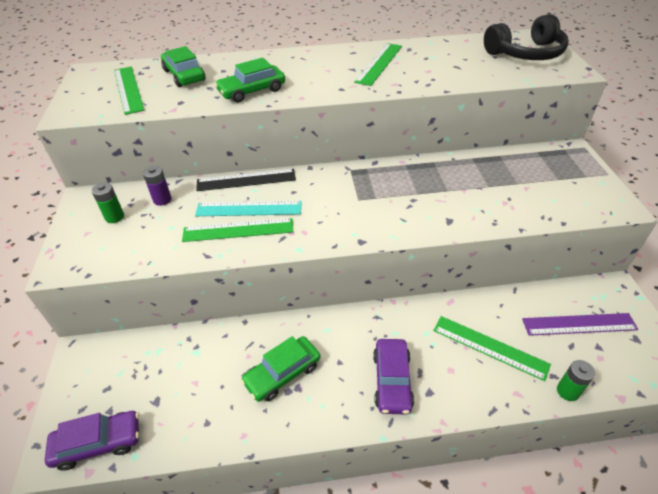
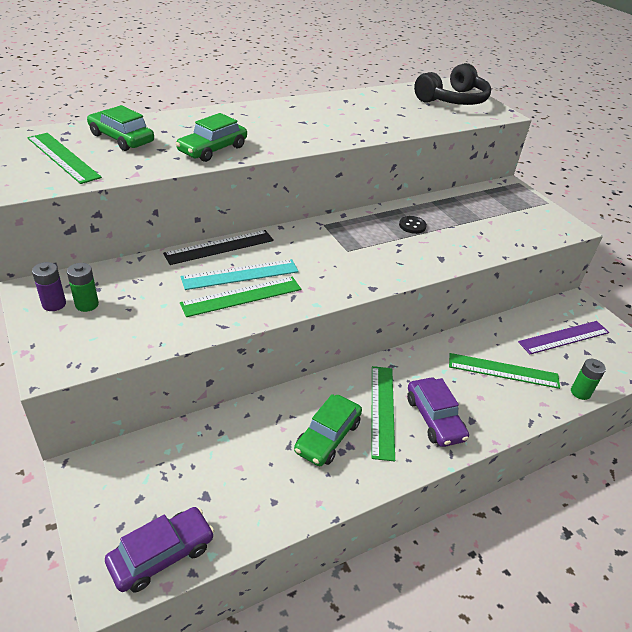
camera: 25 degrees left, 5 degrees down
(162, 200) = (134, 279): purple battery -> purple battery (54, 304)
(379, 63) = (326, 115): green ruler -> green ruler (382, 410)
(437, 182) = (412, 226): none -> black button

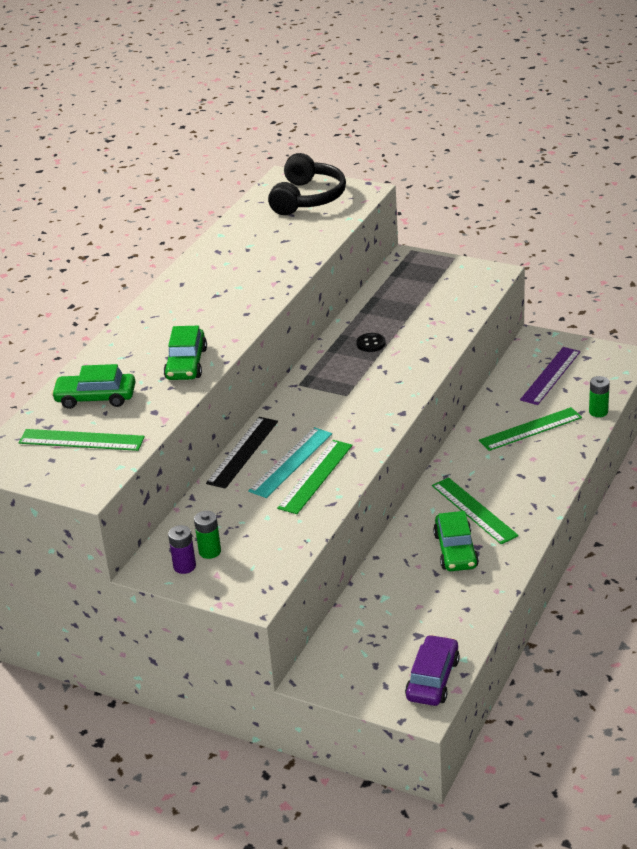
camera: 30 degrees left, 5 degrees down
(434, 418) = (515, 492): purple car -> none

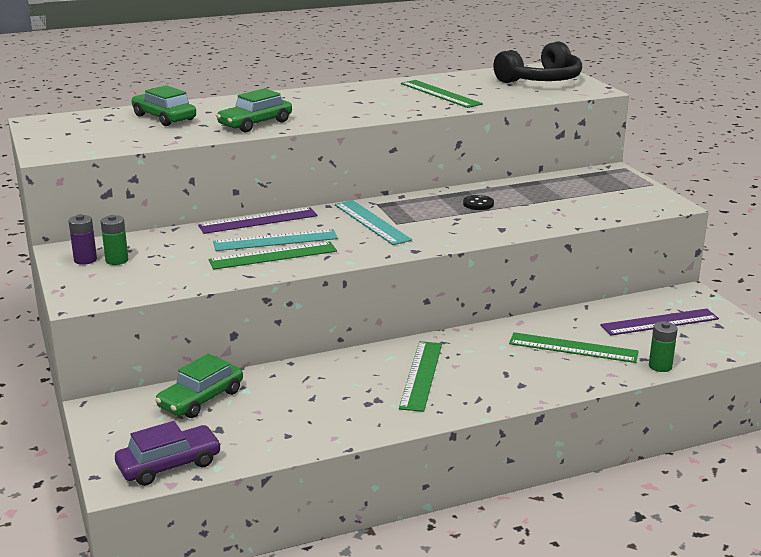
camera: 40 degrees right, 10 degrees down
(81, 440) = (105, 131): green ruler -> green ruler (440, 94)
(242, 452) = (258, 221): black ruler -> purple ruler
(327, 404) = (371, 222): none -> turquoise ruler
(455, 550) = (355, 392): green car -> green car (201, 399)

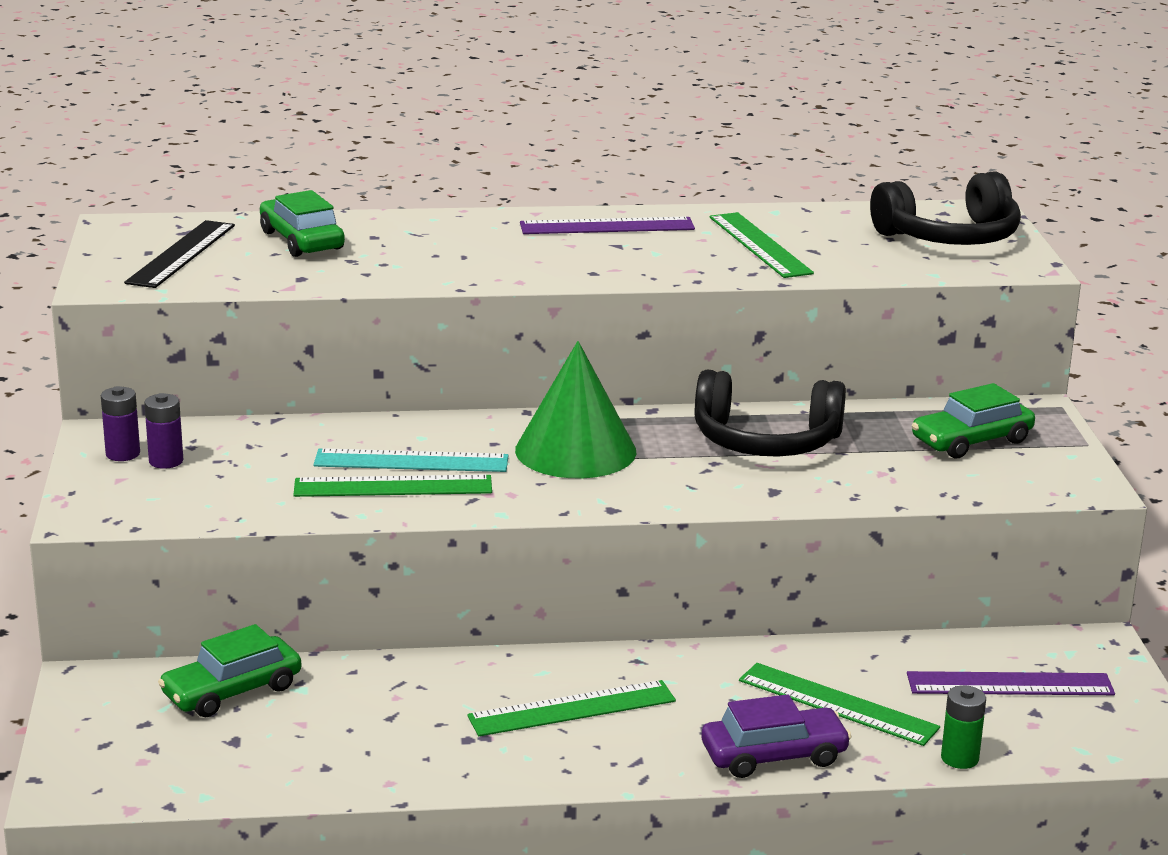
camera: 15 degrees right, 0 degrees up
(91, 132) = (181, 254): none -> black ruler
(117, 260) = (166, 461): green battery -> purple battery
(169, 465) = (141, 781): purple car -> purple car (774, 755)
(255, 124) = (430, 268): green car -> green car (971, 440)
(258, 221) = (405, 423): purple ruler -> purple ruler (607, 226)
(371, 222) = (575, 450): turquoise ruler -> green cone
(421, 375) = (572, 708): green ruler -> green ruler turned 45 degrees clockwise
(478, 204) = (765, 441): black button -> black headphones

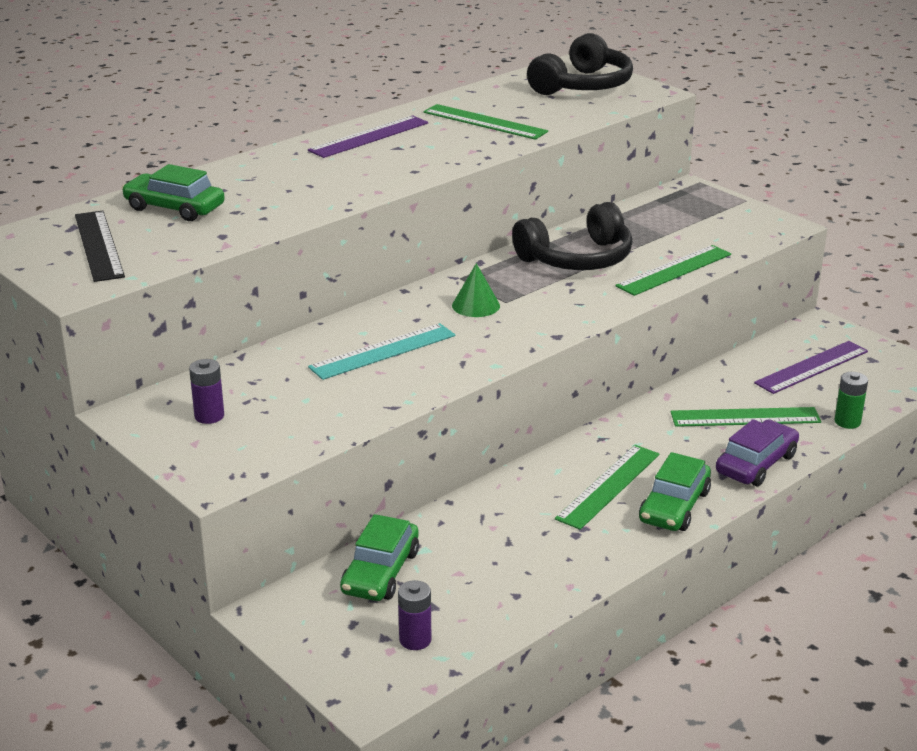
camera: 35 degrees left, 5 degrees up
(123, 454) = (167, 423): purple battery -> purple battery (415, 640)
(393, 486) = (398, 373): green ruler -> green ruler (674, 270)
(575, 450) = (476, 305): green cone -> green cone, size x0.51
(971, 440) = (686, 219): green car -> green car (674, 506)

